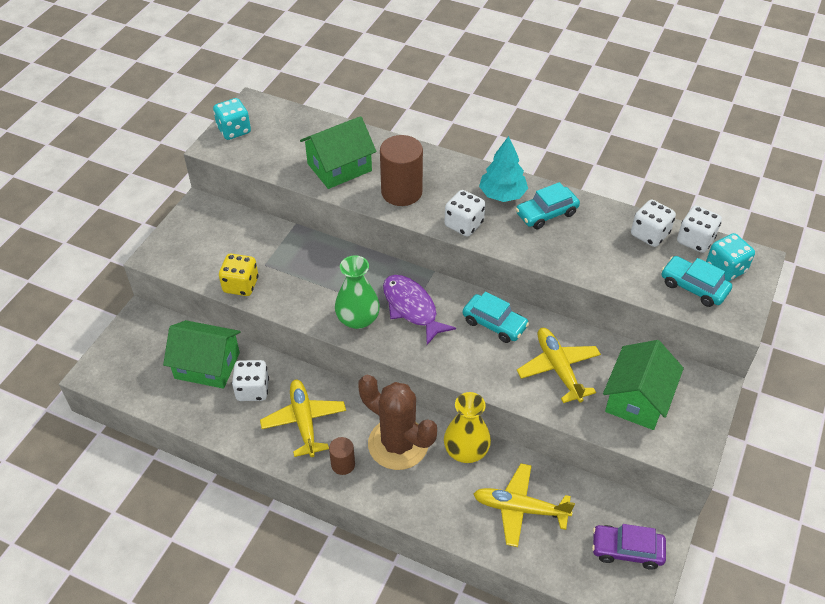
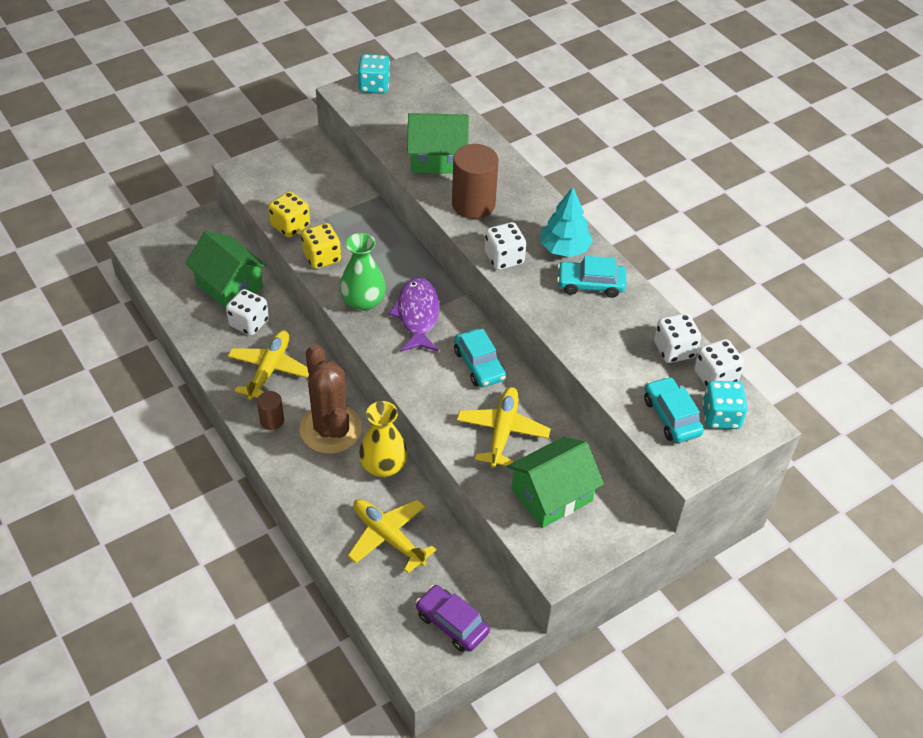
camera: 30 degrees right, 0 degrees up
(291, 299) = (322, 257): none -> yellow dice

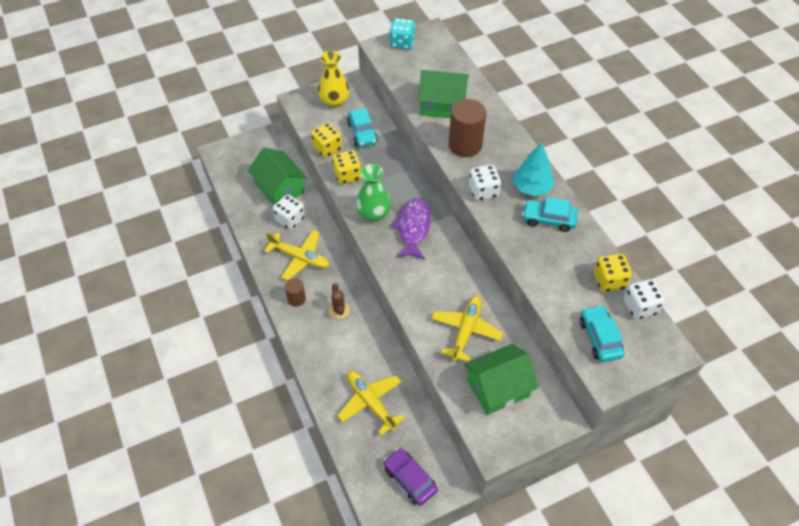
camera: 10 degrees right, 5 degrees up
(269, 370) = (300, 258): yellow plane -> yellow plane turned 90 degrees clockwise
(330, 429) = (339, 310): brown cactus -> brown cactus, size x0.45
(383, 465) = (374, 344): yellow vase -> yellow vase (334, 101)
(479, 365) = (455, 273): turquoise car -> turquoise car (362, 133)
(674, 350) = (609, 281): white dice -> yellow dice
(720, 416) = (640, 342): turquoise dice -> none

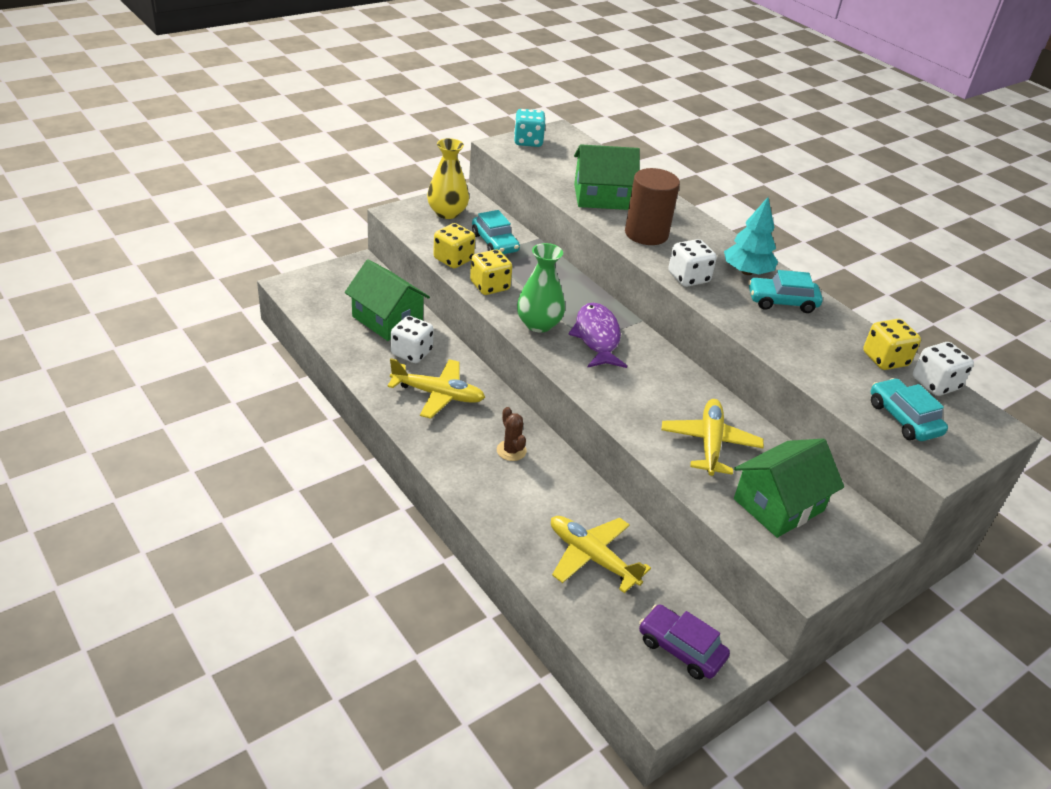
camera: 15 degrees left, 15 degrees down
(296, 299) = (447, 442): brown cylinder -> none

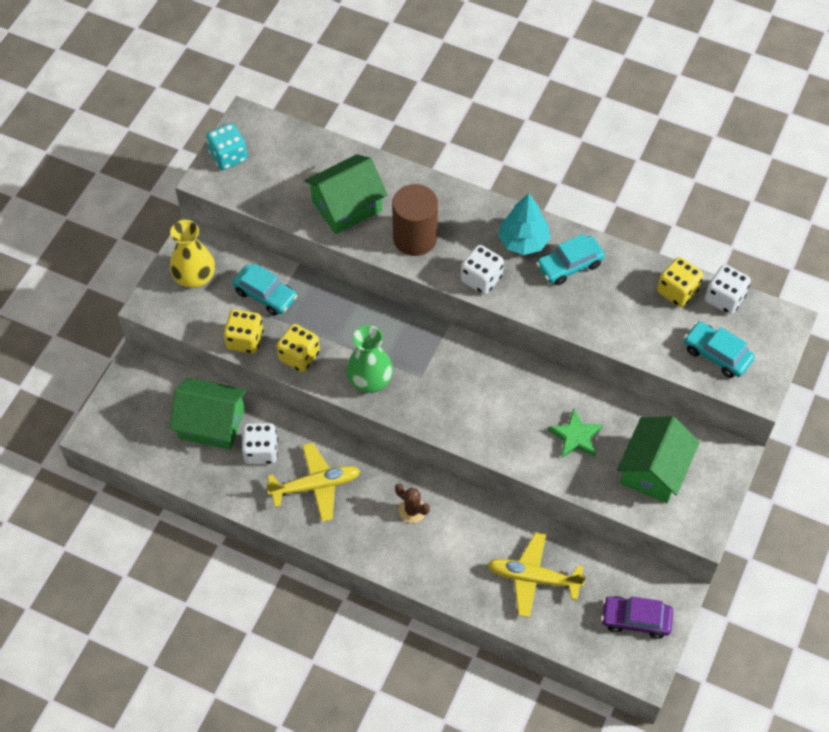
camera: 25 degrees left, 20 degrees up
(597, 337) = (426, 367): purple fish -> none
(710, 443) = (576, 436): yellow plane -> green star

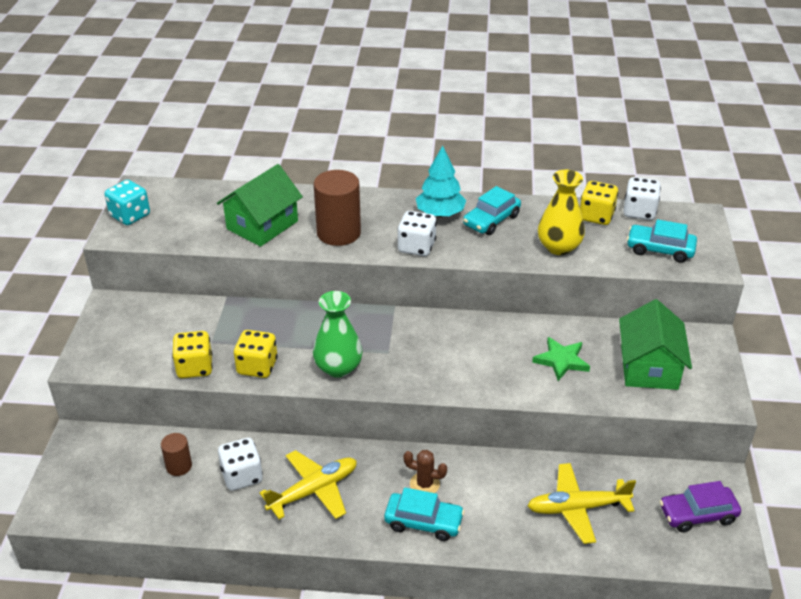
camera: 20 degrees left, 20 degrees down
(194, 277) = (122, 330): yellow vase -> yellow vase (559, 247)
(211, 423) = (179, 466): green house -> brown cylinder
(265, 295) = (202, 327): turquoise car -> turquoise car (423, 522)

